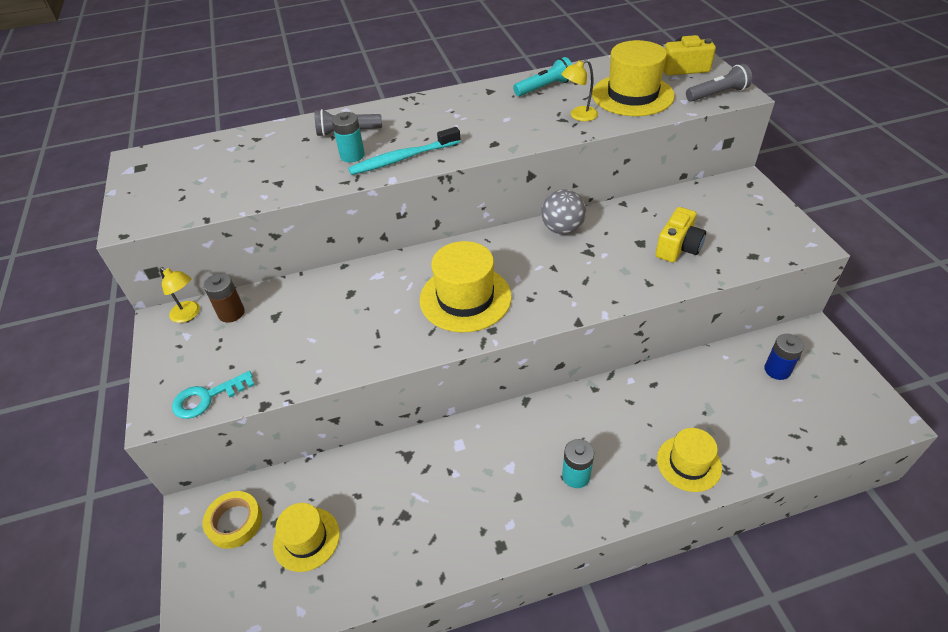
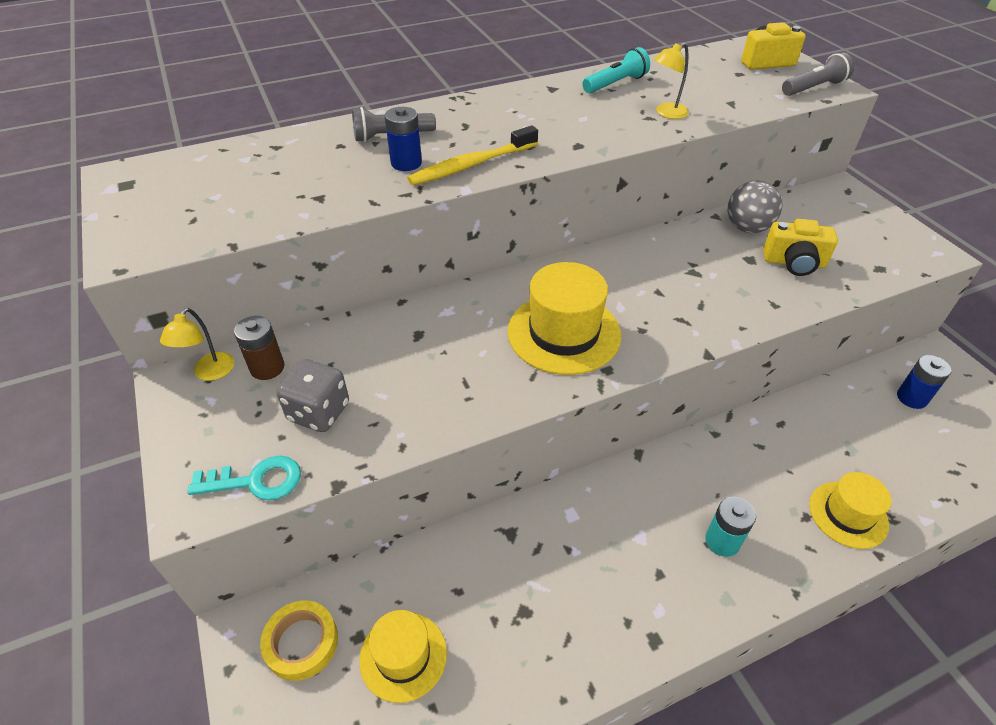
camera: 10 degrees left, 0 degrees up
(189, 314) = (209, 373): yellow lamp -> yellow lamp turned 75 degrees clockwise
(207, 398) = (256, 481): turquoise key -> turquoise key turned 150 degrees counterclockwise
(262, 349) = (319, 412): none -> grey dice
(352, 155) = (406, 163): turquoise battery -> blue battery
(403, 158) = (472, 165): turquoise toothbrush -> yellow toothbrush
(562, 229) = (655, 247): grey ball -> grey ball (747, 228)
(632, 95) = (719, 90): yellow hat -> none
(678, 247) = (794, 263): yellow camera -> yellow camera turned 75 degrees clockwise

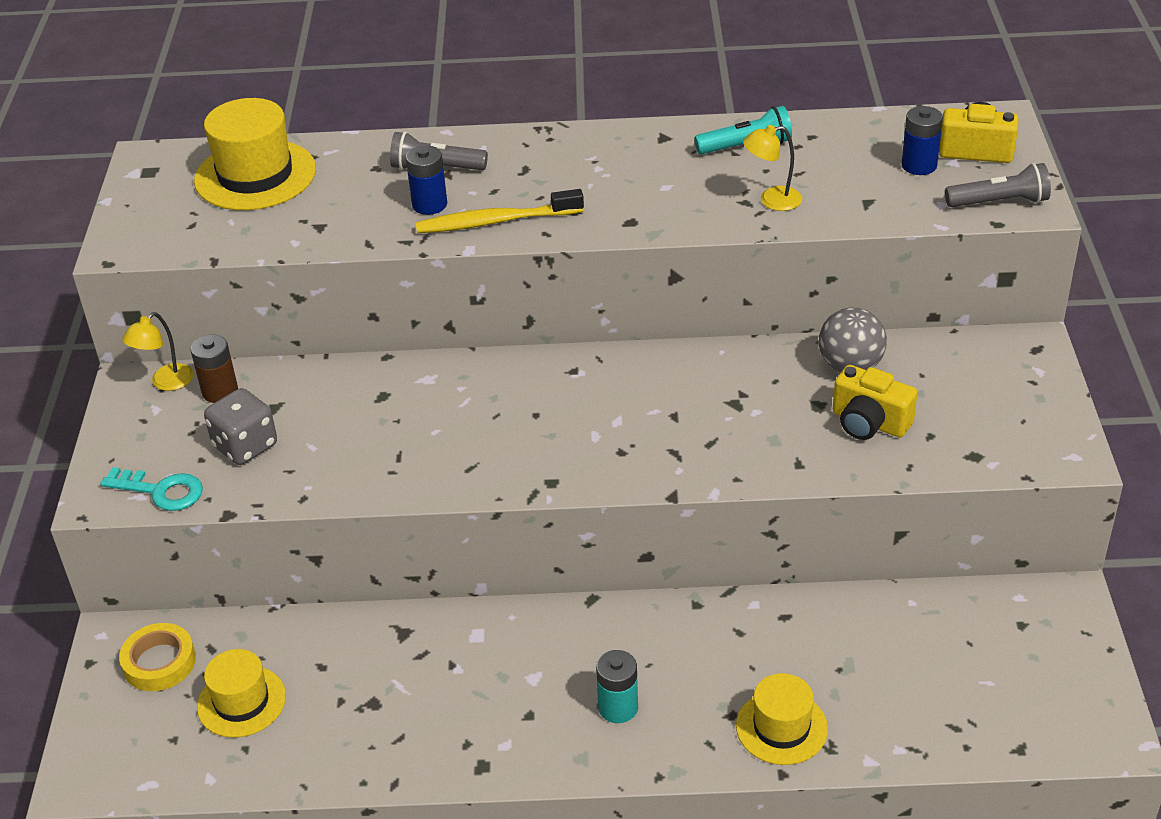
camera: 25 degrees right, 5 degrees down
(564, 333) = (533, 433): yellow hat -> yellow hat (255, 175)
(911, 398) = (980, 636): blue battery -> blue battery (919, 165)

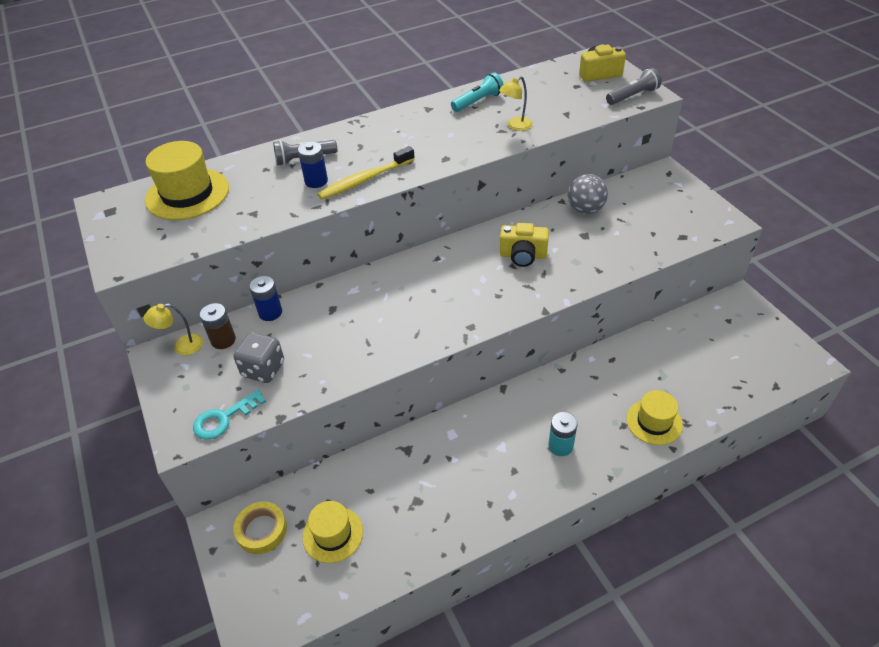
camera: 25 degrees left, 5 degrees up
(161, 491) = (223, 418): turquoise key -> turquoise key turned 150 degrees clockwise
(166, 383) = (182, 346): yellow lamp -> yellow lamp turned 60 degrees clockwise
(869, 422) = (617, 236): yellow camera -> yellow camera (523, 255)
(919, 165) = (577, 88): blue battery -> blue battery (270, 312)

